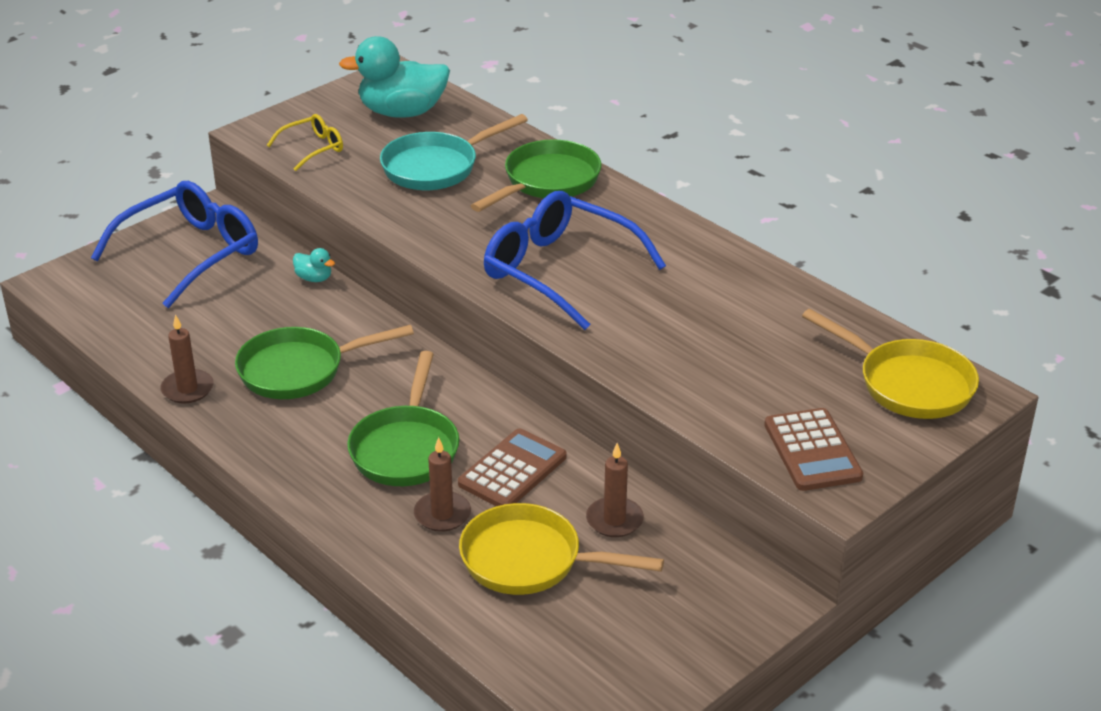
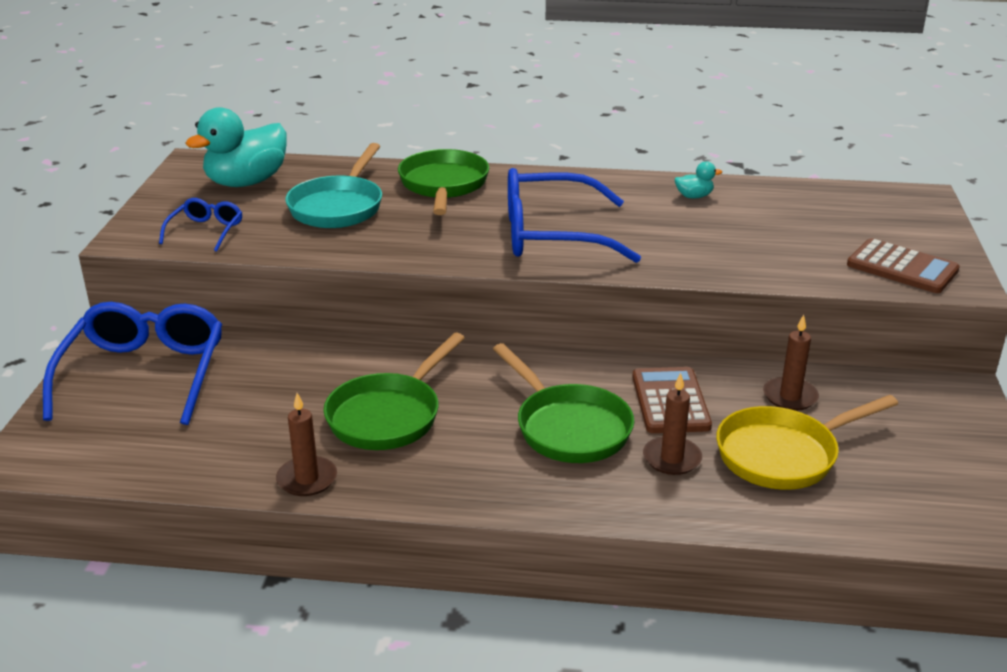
camera: 40 degrees left, 5 degrees down
(313, 148) = (206, 231): yellow glasses -> blue glasses
(314, 278) = (295, 344): turquoise duck -> turquoise duck (694, 196)
(908, 384) = (879, 207): yellow pan -> none

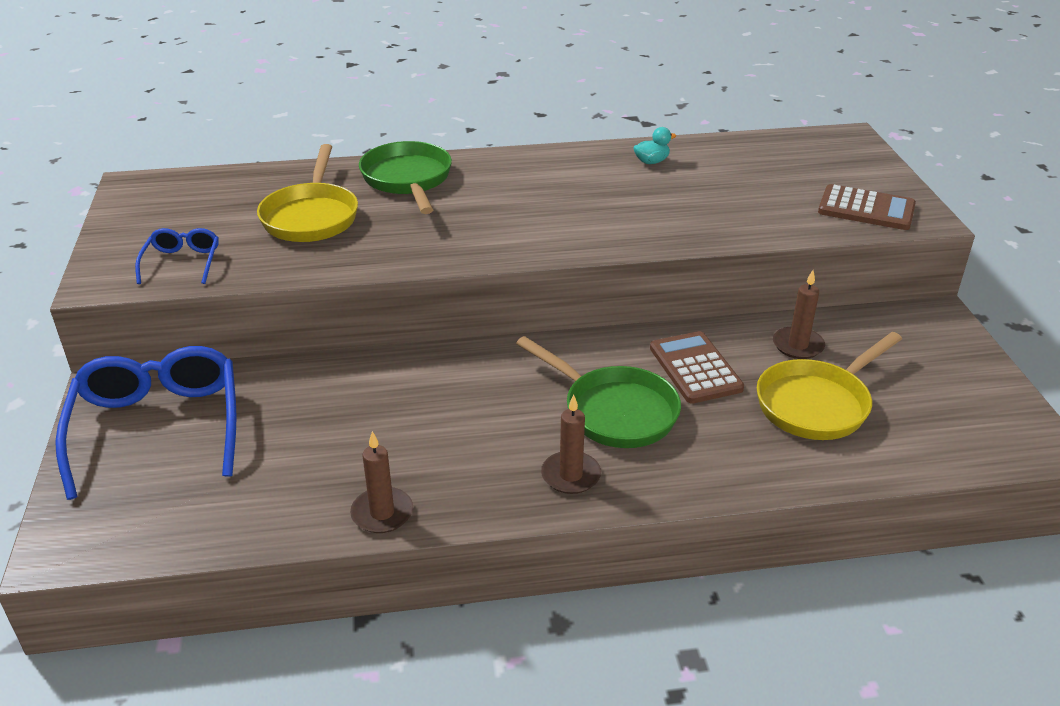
camera: 15 degrees left, 5 degrees up
(246, 182) = (201, 201): turquoise duck -> none
(338, 206) = (311, 216): turquoise pan -> yellow pan
(389, 415) = (435, 429): green pan -> none
(549, 235) = (536, 219): blue glasses -> none
(672, 458) = (721, 426): brown candle -> brown candle (571, 475)

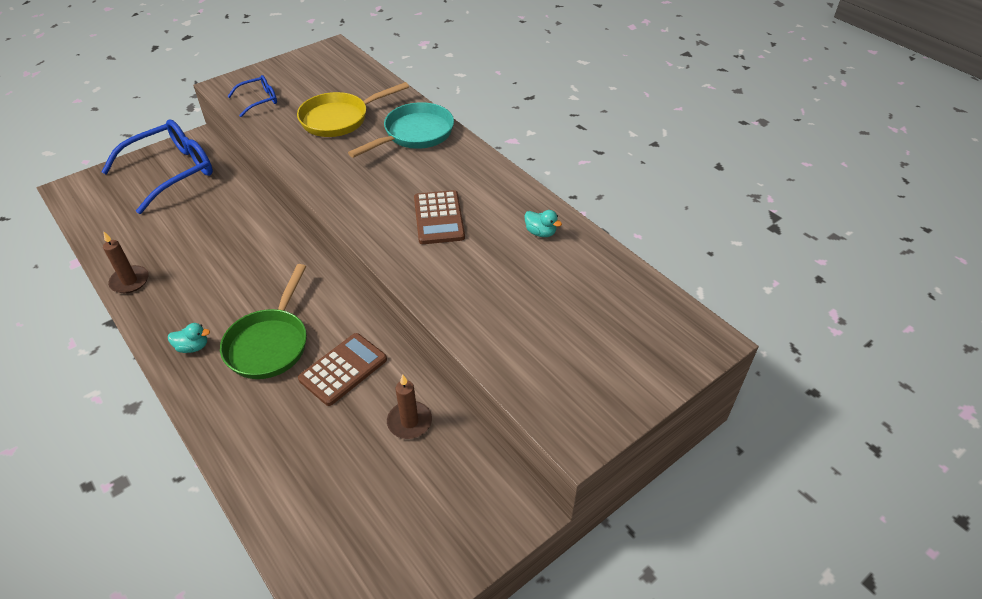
camera: 60 degrees right, 10 degrees up
(408, 180) = (414, 134): green pan -> turquoise pan
(571, 475) = (193, 347): brown candle -> turquoise duck
(817, 404) = (334, 456): yellow pan -> none
(866, 209) = (564, 388): brown calculator -> brown calculator (438, 218)

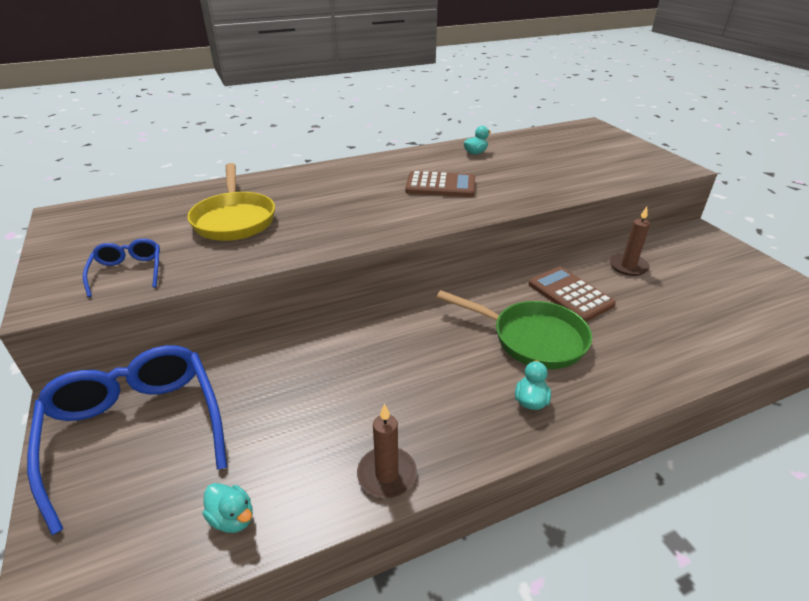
camera: 75 degrees left, 10 degrees down
(106, 228) = (232, 518): none -> turquoise duck
(414, 134) = (303, 184): turquoise pan -> none

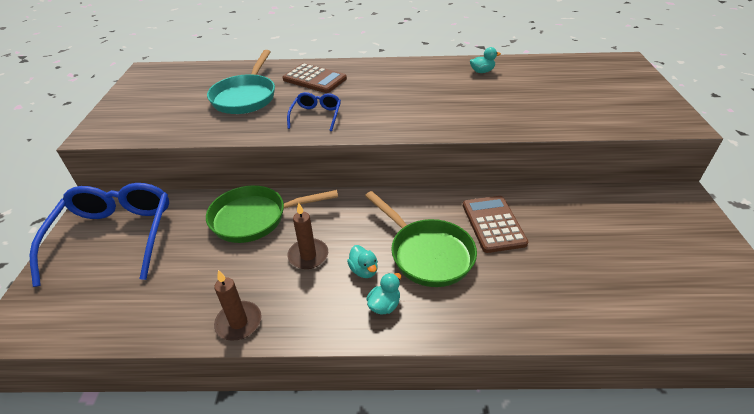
camera: 25 degrees right, 5 degrees up
(128, 271) = (152, 123): blue glasses -> blue glasses (316, 115)
(232, 518) = (128, 315): turquoise duck -> turquoise duck (364, 270)
(234, 219) = (246, 97): yellow pan -> turquoise pan
(316, 356) = (255, 218): none -> green pan
(440, 186) = (423, 98): brown calculator -> brown calculator (314, 79)
(628, 266) = (573, 212): brown candle -> brown candle (308, 255)

